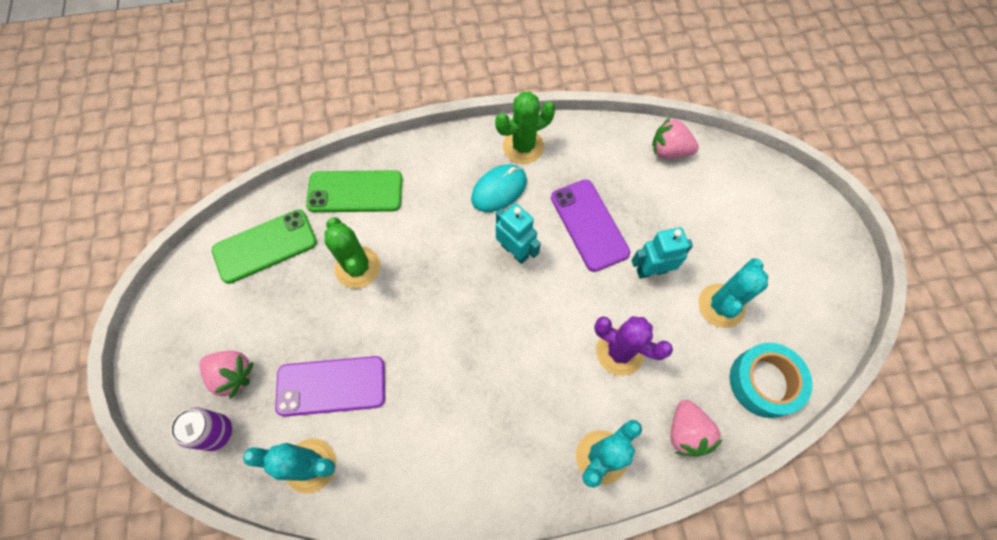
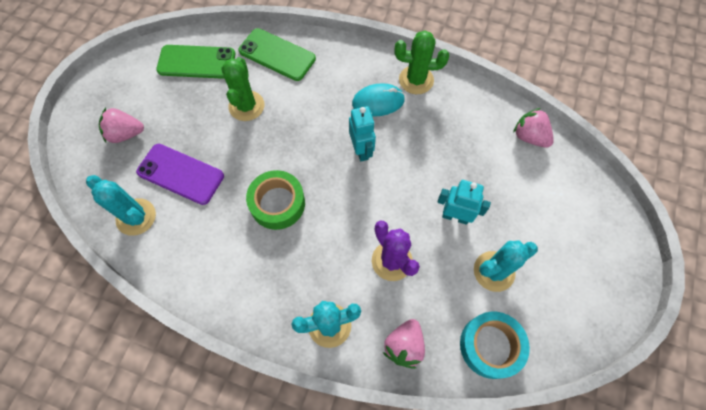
camera: 30 degrees right, 0 degrees up
(216, 432) = (94, 164): purple can -> none
(233, 375) = (126, 134): pink strawberry -> pink strawberry turned 120 degrees clockwise
(463, 358) = (277, 203): none -> green tape
(589, 225) = (429, 159): purple phone -> none

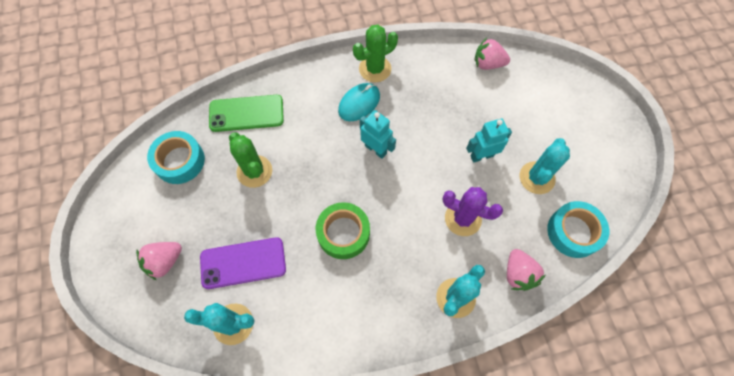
camera: 35 degrees left, 0 degrees up
(196, 62) = (179, 161): green phone -> turquoise tape

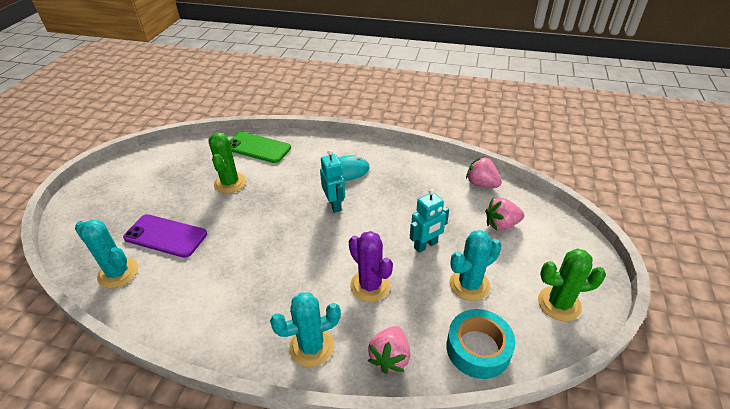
camera: 30 degrees right, 25 degrees down
(165, 261) = (117, 211): pink strawberry -> pink strawberry (501, 225)
(179, 161) = (187, 157): turquoise tape -> none
(343, 233) = (257, 250): green tape -> none
(375, 69) = (378, 154): green cactus -> green cactus (559, 304)
(481, 155) = (426, 245): turquoise robot -> turquoise robot turned 135 degrees clockwise

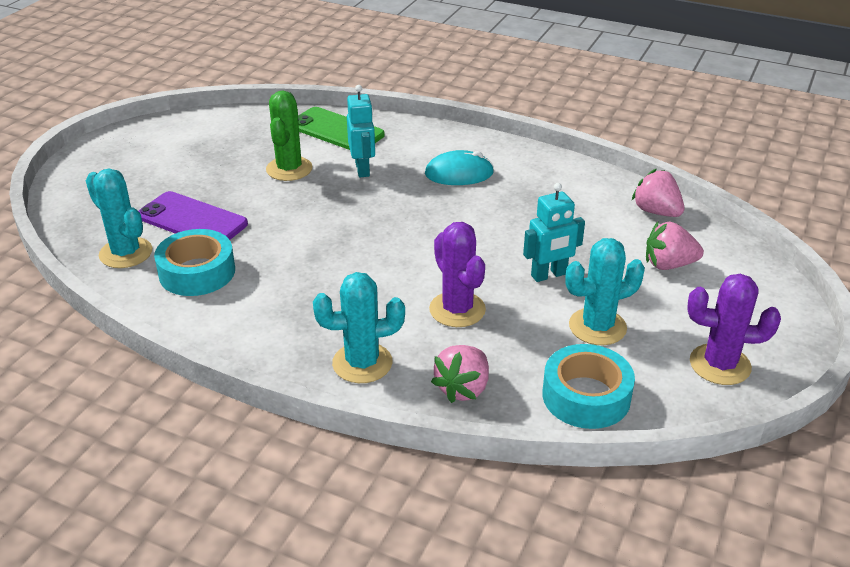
camera: 10 degrees right, 5 degrees down
(175, 282) = (197, 272): none -> turquoise tape
(334, 205) = (431, 212): turquoise robot -> turquoise robot (363, 169)
(559, 304) = (720, 365): green cactus -> purple cactus

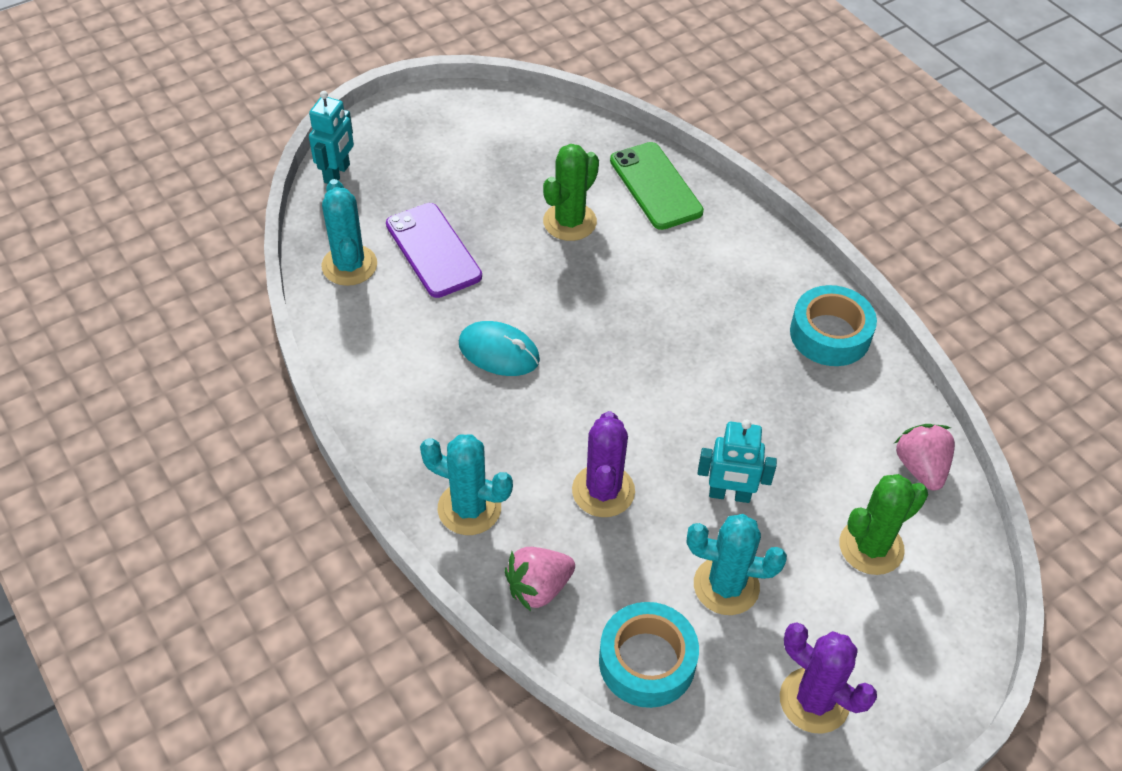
camera: 30 degrees right, 15 degrees up
(197, 272) = (396, 321): turquoise tape -> turquoise tape (830, 334)
(363, 169) = (644, 256): turquoise robot -> turquoise robot (337, 173)
(459, 173) = (741, 309): turquoise mouse -> turquoise mouse (499, 352)
(669, 265) = (871, 547): pink strawberry -> green cactus

